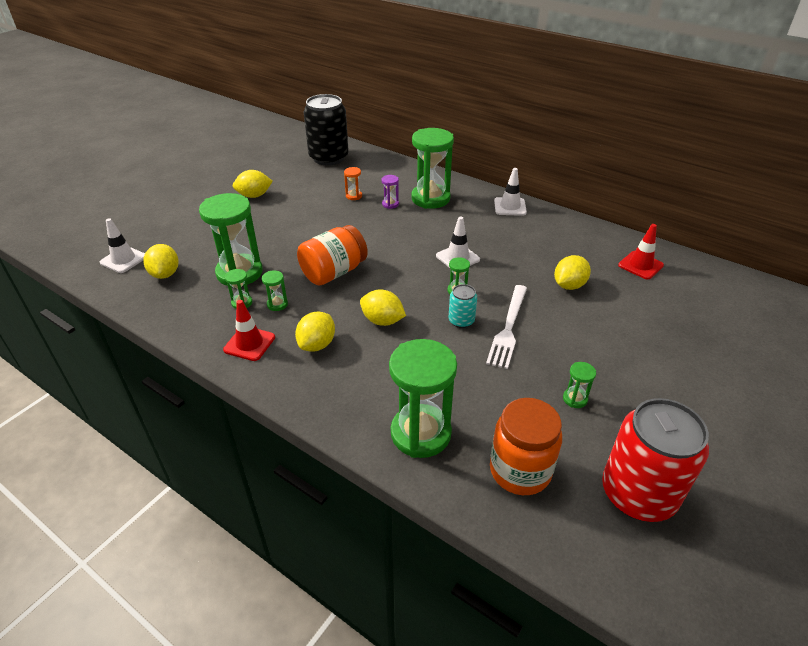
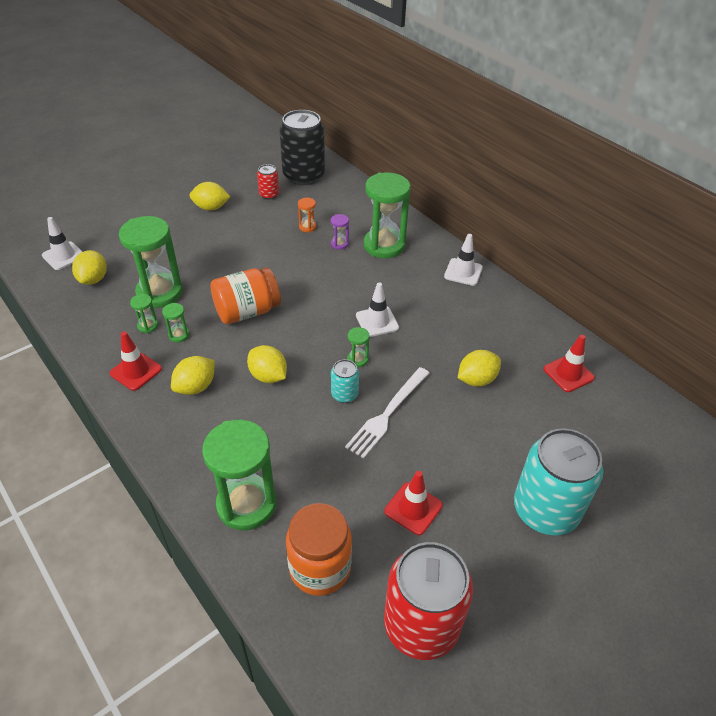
camera: 15 degrees right, 5 degrees up
(304, 177) = (269, 195): none -> red can
(575, 399) = (413, 508): green hourglass -> red traffic cone
(685, 373) = (545, 510): none -> turquoise can

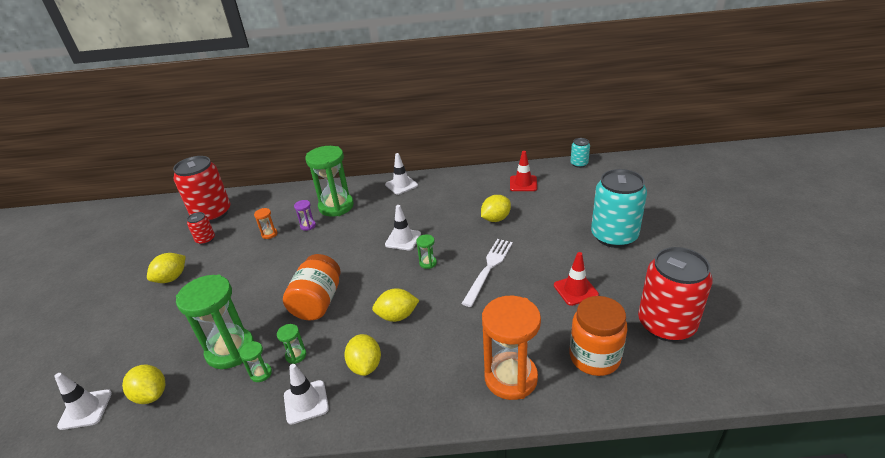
camera: 50 degrees left, 10 degrees down
(136, 371) = (306, 402): red traffic cone -> white traffic cone
(246, 504) = (510, 378): green hourglass -> orange hourglass
(303, 176) = (212, 214): black can -> red can
(344, 394) = (453, 282): turquoise can -> turquoise can (579, 164)
(387, 413) = (488, 269): white fork -> white fork turned 135 degrees counterclockwise
(476, 380) = (495, 219): yellow lemon -> yellow lemon turned 45 degrees clockwise

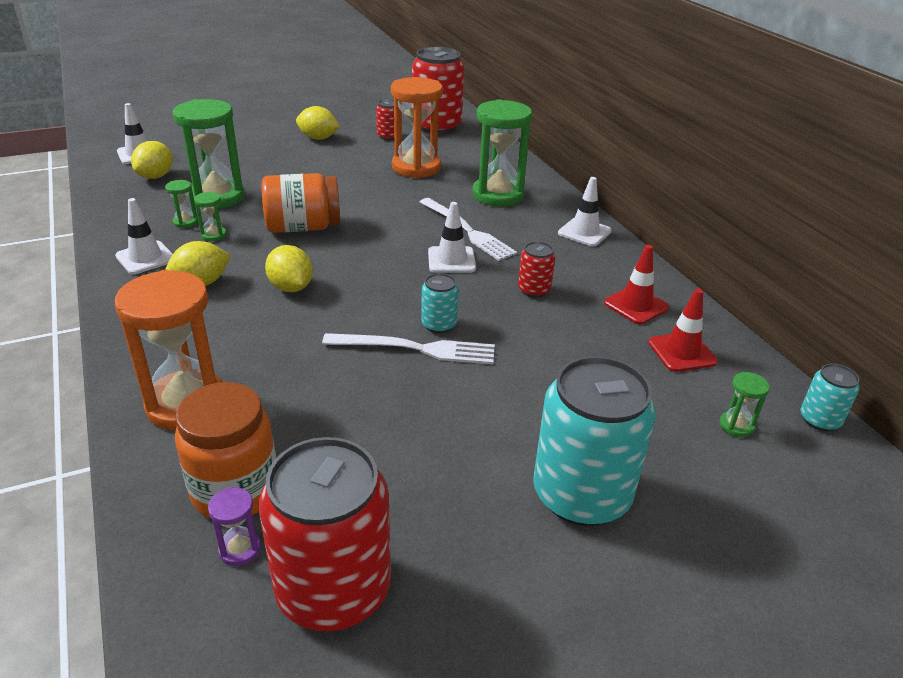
camera: 65 degrees right, 0 degrees up
(269, 234) = (416, 167): orange hourglass -> orange hourglass, size x2.35
(308, 226) = (445, 186): purple hourglass -> purple hourglass (240, 549)
(372, 227) = (467, 230): none -> white fork
(428, 263) = (407, 291): green hourglass -> green hourglass (736, 426)
(450, 215) = (534, 290): none -> red can
(469, 256) = (439, 325): none -> turquoise can
(495, 219) = (551, 336): yellow lemon -> none
(575, 290) = (395, 453): red traffic cone -> red traffic cone (636, 305)

